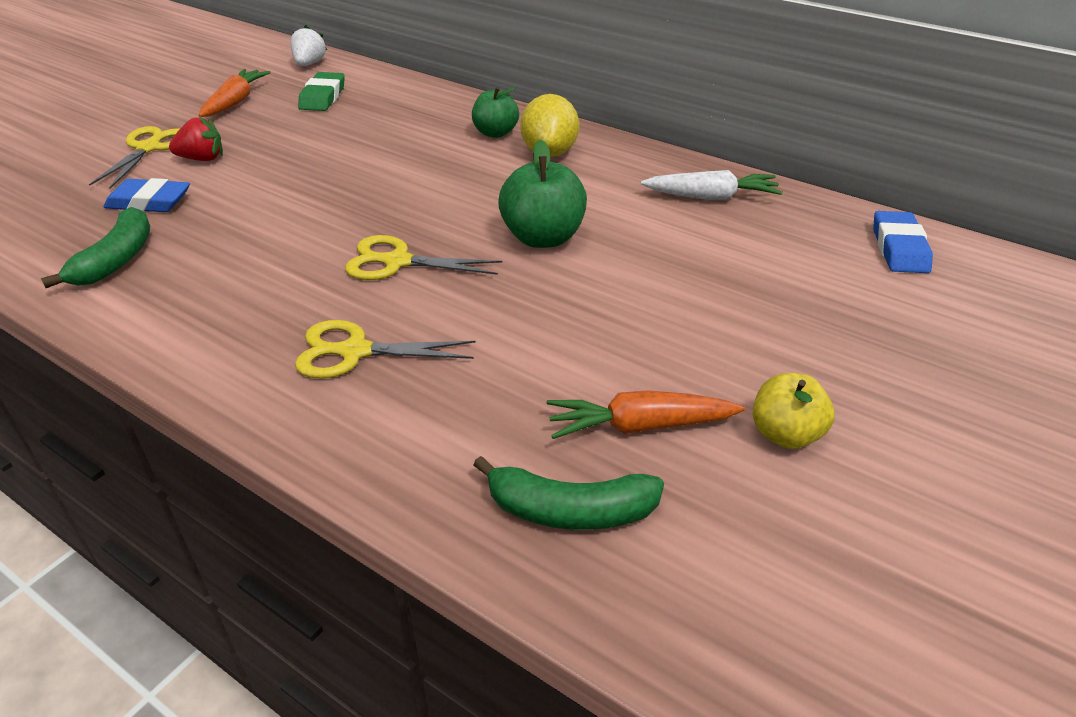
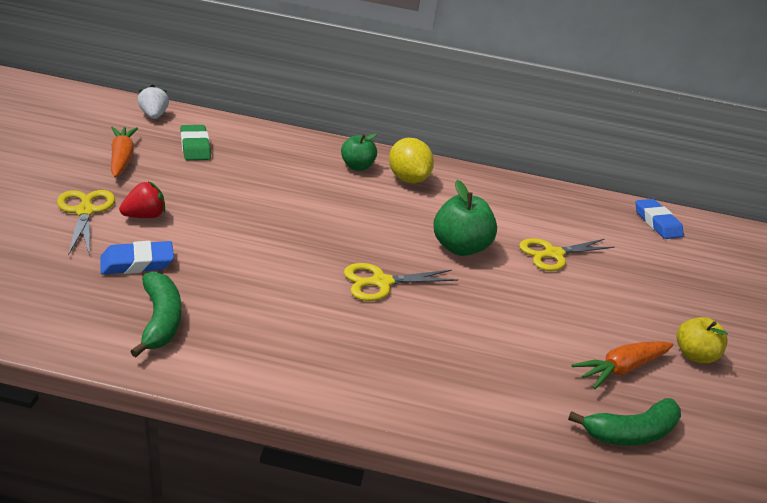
camera: 30 degrees left, 5 degrees down
(354, 351) = (414, 357): yellow scissors -> yellow scissors (553, 254)
(711, 197) = (534, 201): white carrot -> none

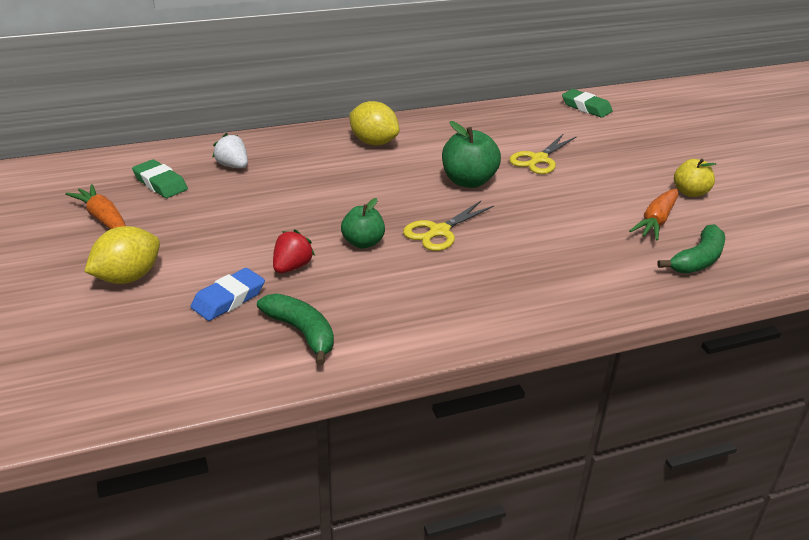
camera: 25 degrees left, 0 degrees up
(85, 211) = (128, 277): yellow scissors -> yellow lemon
(145, 216) = (187, 259): red strawberry -> red strawberry (292, 267)
(154, 115) = (85, 169): white strawberry -> white strawberry (233, 166)
(357, 166) = (322, 147): green apple -> green apple (363, 243)
(657, 223) = (586, 107): blue eraser -> green eraser

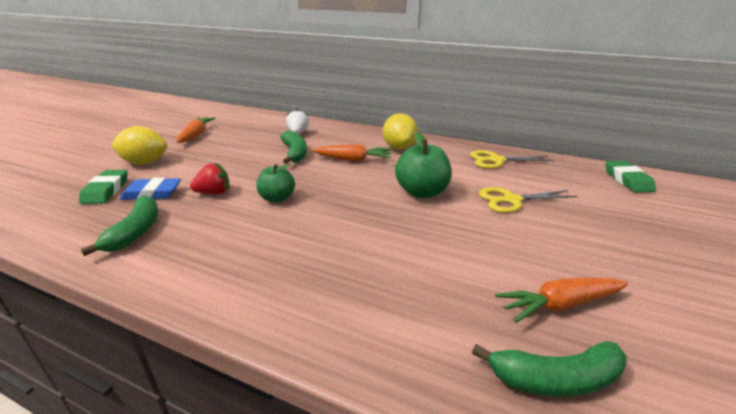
camera: 45 degrees right, 5 degrees down
(160, 183) = (250, 129): green eraser -> green eraser (106, 190)
(281, 191) = (295, 153): none -> green banana
(355, 174) = (353, 160): none -> orange carrot
(439, 232) = (336, 214): yellow scissors -> yellow scissors (496, 160)
(690, 192) = (656, 298): yellow apple -> none

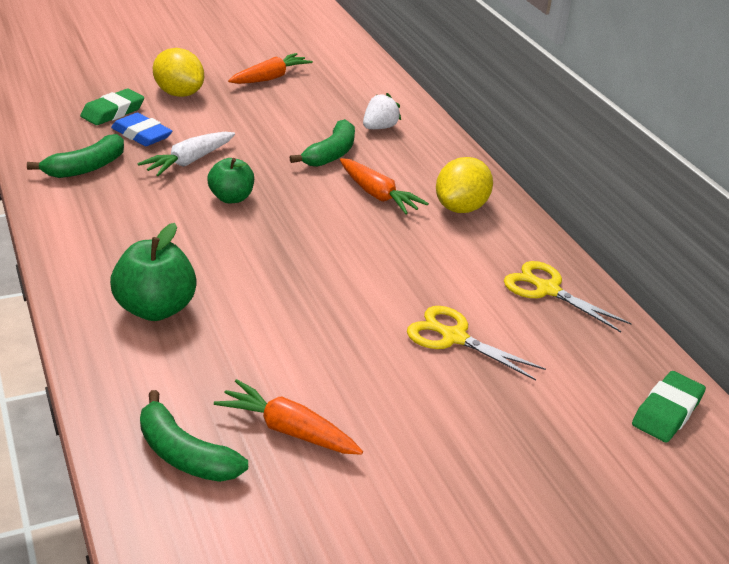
camera: 40 degrees right, 5 degrees up
(214, 193) = (189, 161): red strawberry -> white carrot
(422, 192) = (376, 272): green apple -> green apple (155, 309)

